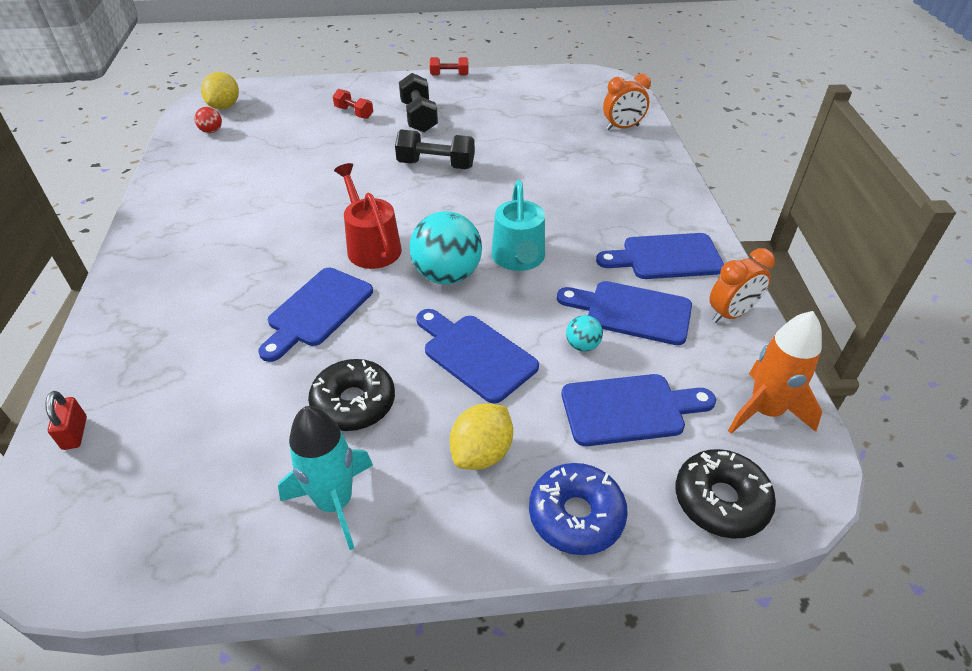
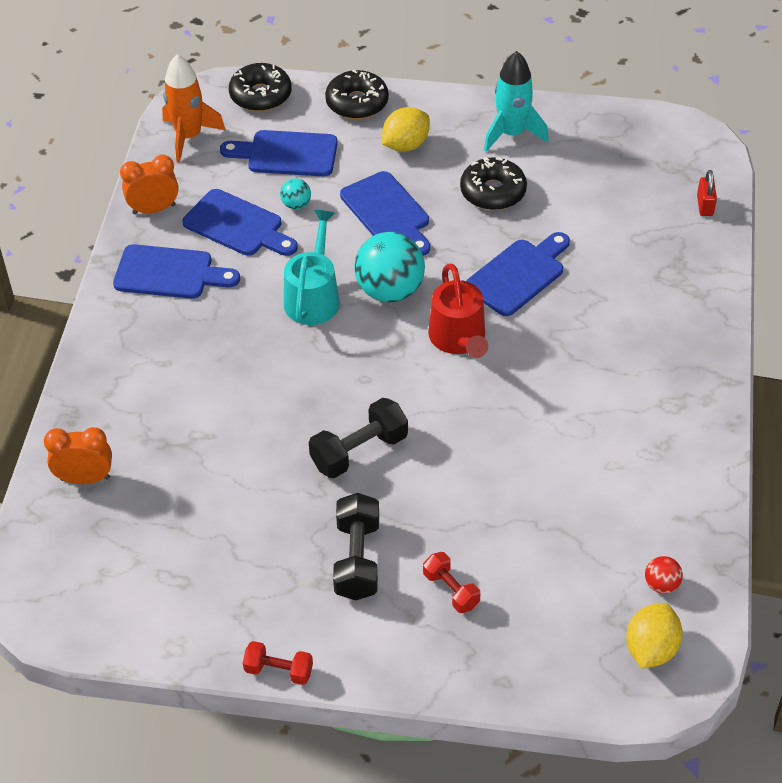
camera: 165 degrees left, 5 degrees up
(436, 165) = (359, 451): black dumbbell -> black dumbbell turned 60 degrees counterclockwise
(576, 515) = (357, 103): blue donut -> black donut

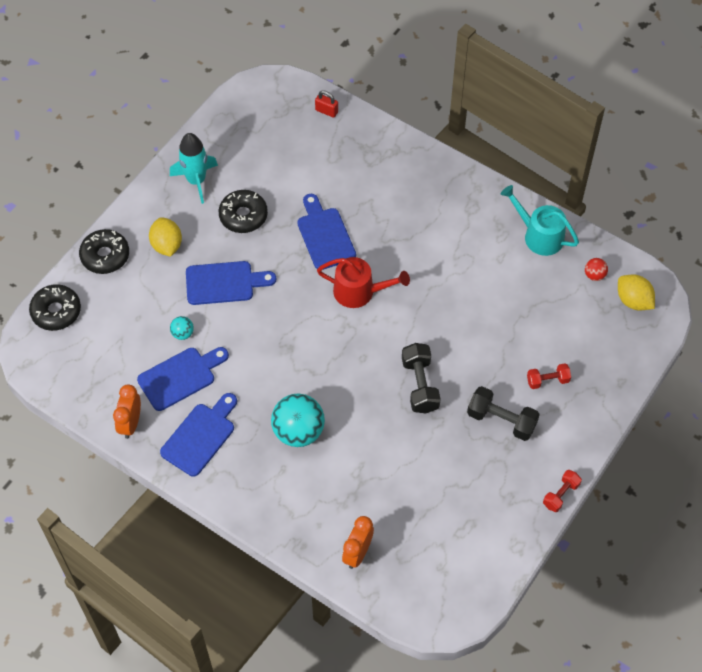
camera: 65 degrees left, 10 degrees up
(189, 137) = (69, 374): orange rocket -> none
(286, 154) = (128, 319): blue cutting board -> none
(313, 297) = (275, 358): turquoise watering can -> turquoise watering can (539, 235)
(390, 291) = (296, 312): turquoise ball -> turquoise ball (298, 431)

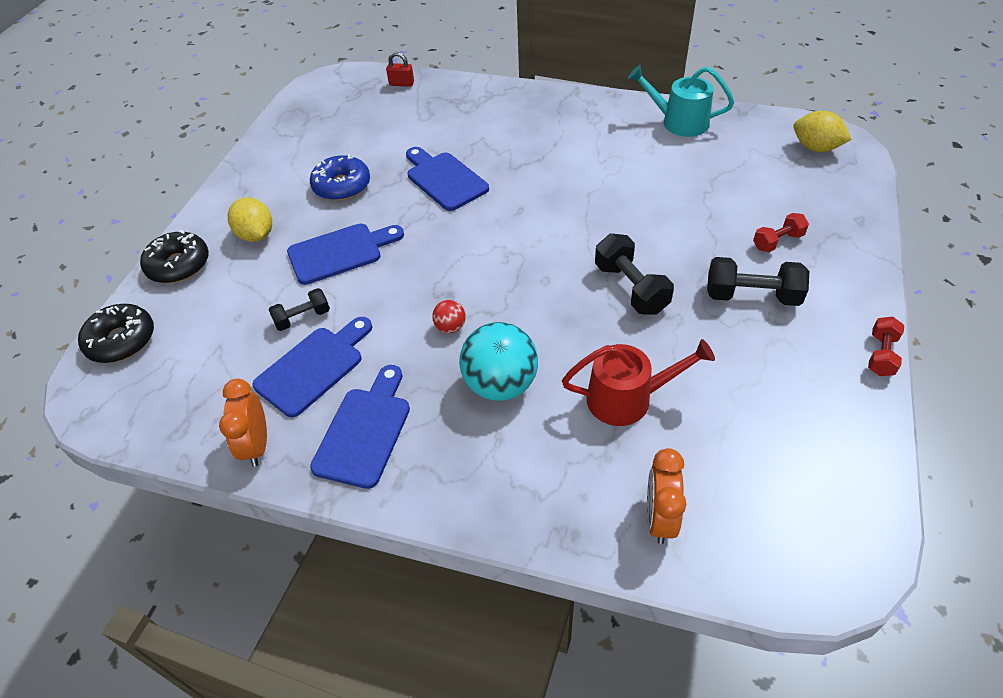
camera: 15 degrees left, 10 degrees down
(182, 333) = (302, 318): turquoise ball -> black dumbbell
(196, 181) = (275, 170): turquoise rocket -> none
(243, 216) = (342, 186): black donut -> blue donut
(359, 292) = (509, 218): red watering can -> red watering can (627, 398)
(594, 275) = (759, 138): red ball -> red ball (450, 327)

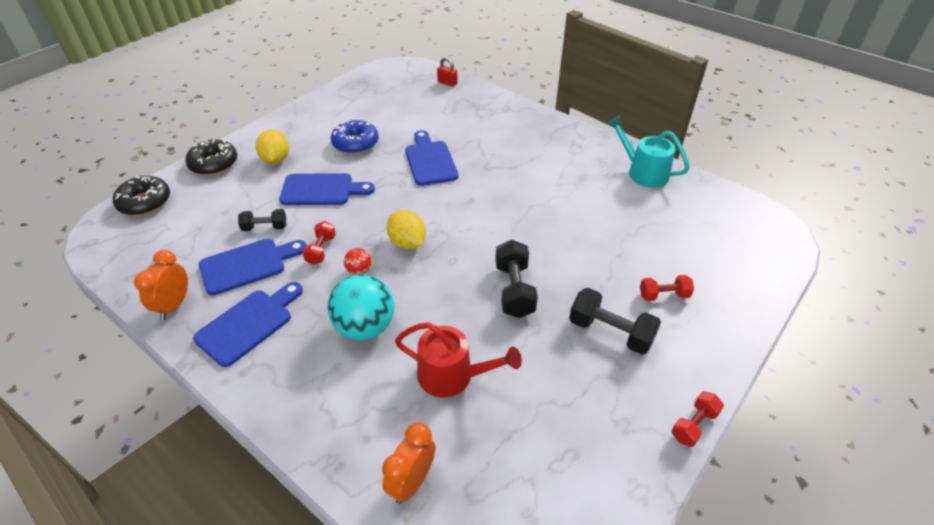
camera: 20 degrees right, 5 degrees down
(389, 320) = (321, 250): none -> red dumbbell
(815, 148) = (751, 229): yellow lemon -> yellow lemon (407, 243)

